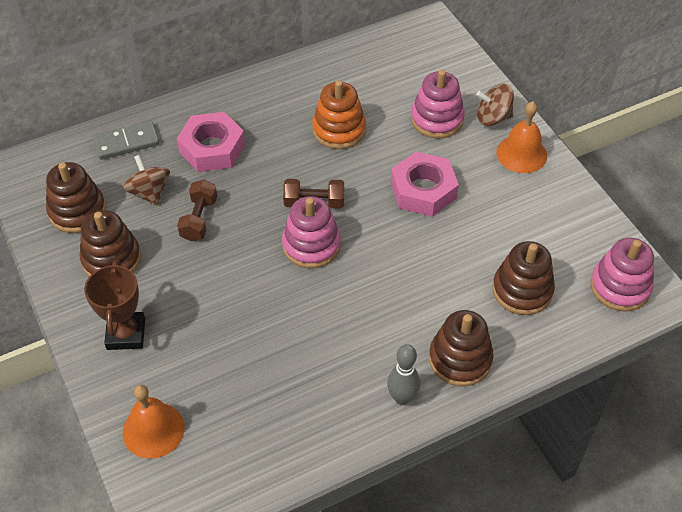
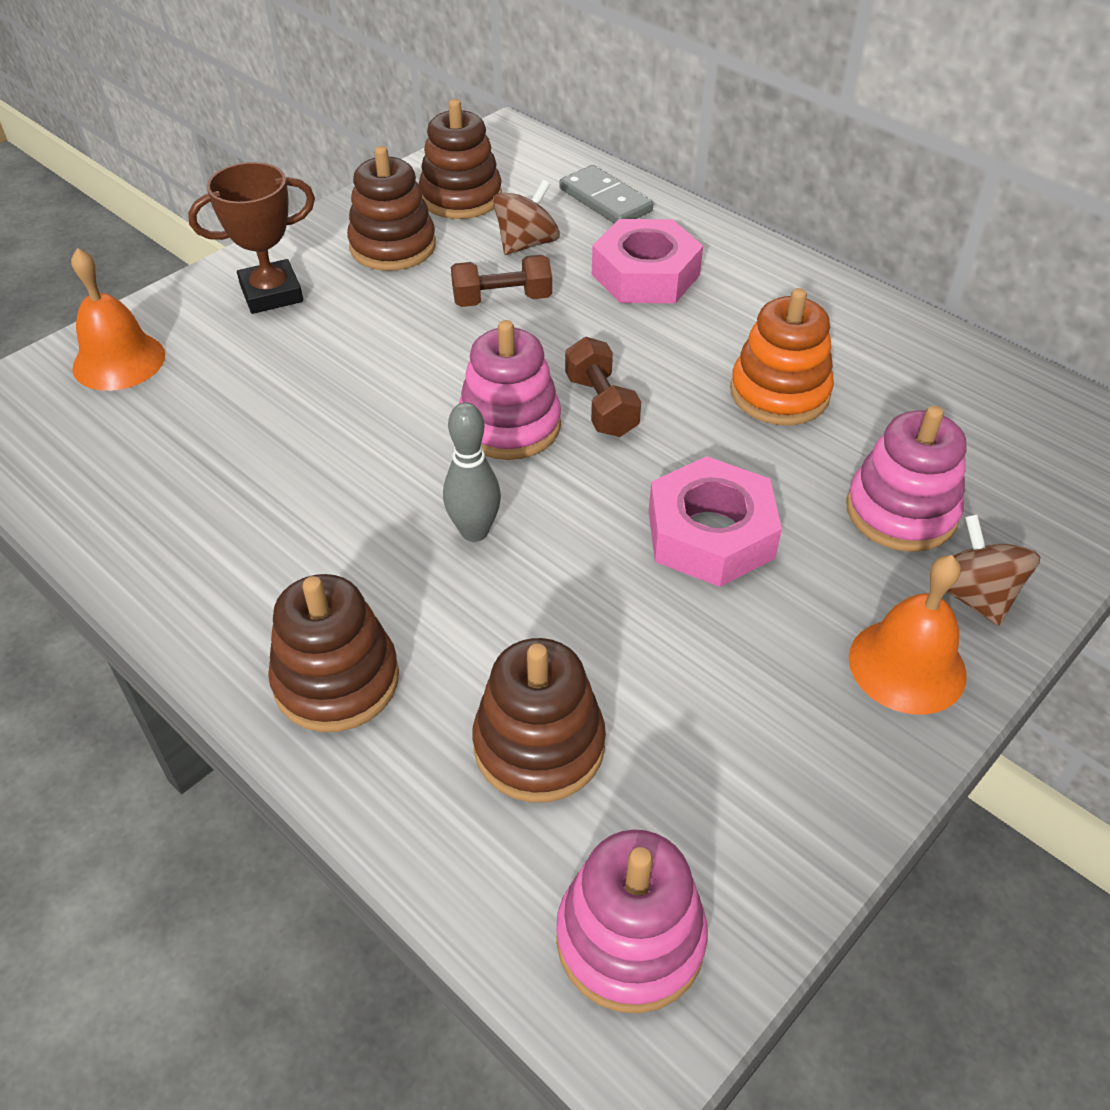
camera: 70 degrees right, 5 degrees down
(402, 398) = (231, 616): grey bowling pin -> grey bowling pin (474, 531)

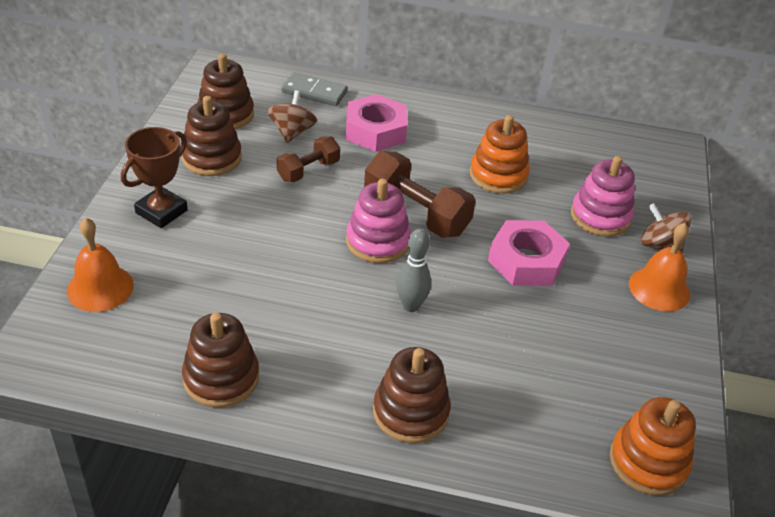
camera: 35 degrees left, 5 degrees down
(539, 745) = (536, 397): brown stacking toy -> brown stacking toy (221, 378)
(601, 405) = (416, 213): brown dumbbell -> brown dumbbell, size x1.66
(630, 939) = (648, 462): pink stacking toy -> orange stacking toy

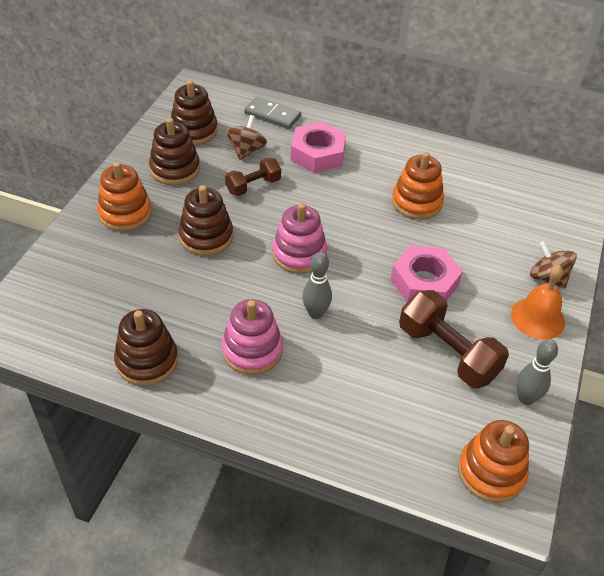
camera: 10 degrees right, 5 degrees up
(100, 288) = (65, 275): orange bell -> none
(161, 212) = (125, 213): brown trophy -> orange stacking toy
(410, 412) = (296, 406): brown stacking toy -> brown stacking toy (206, 236)
(416, 213) = (337, 231): brown dumbbell -> brown dumbbell (447, 353)
(600, 216) = (500, 247): pink stacking toy -> pink stacking toy (252, 350)
(667, 377) = (526, 398): none -> grey bowling pin

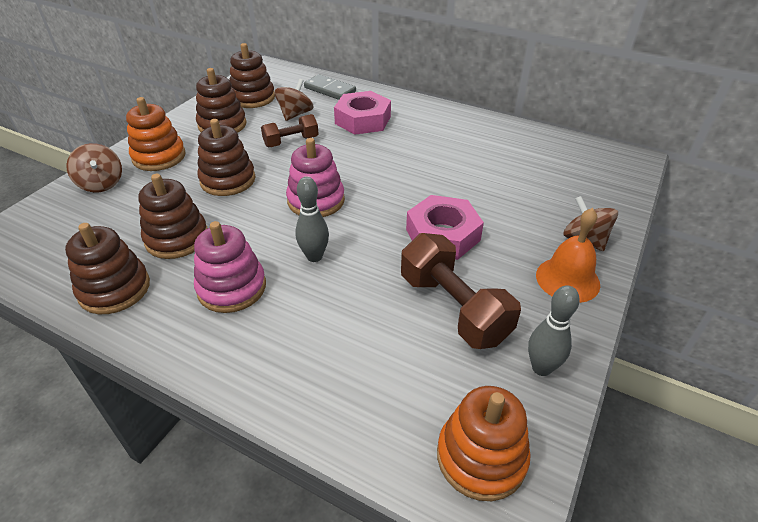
camera: 10 degrees right, 5 degrees down
(81, 249) = (101, 183): none -> brown spinning top
(182, 305) = (177, 238): none -> brown stacking toy
(416, 202) = (451, 163): orange stacking toy -> none

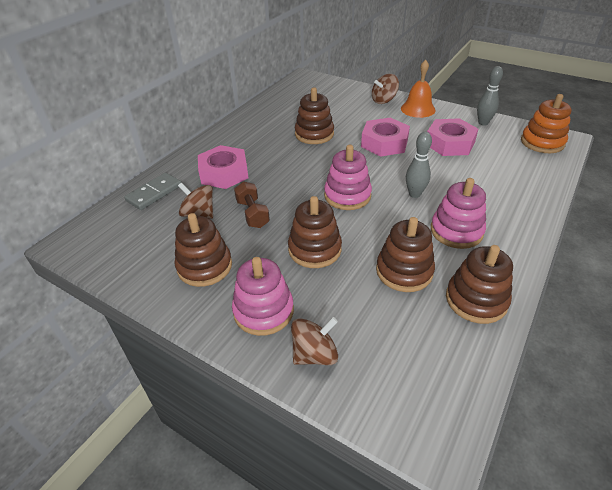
camera: 85 degrees left, 0 degrees up
(159, 157) = (263, 311): orange stacking toy -> pink stacking toy
(253, 98) = (147, 248): brown stacking toy -> brown stacking toy (314, 134)
(453, 308) = (450, 143): brown dumbbell -> pink nut

